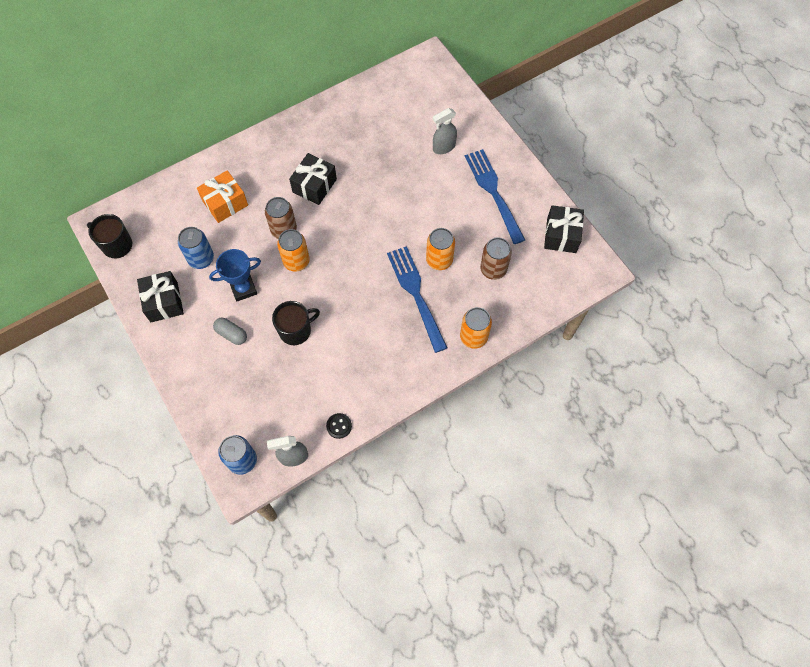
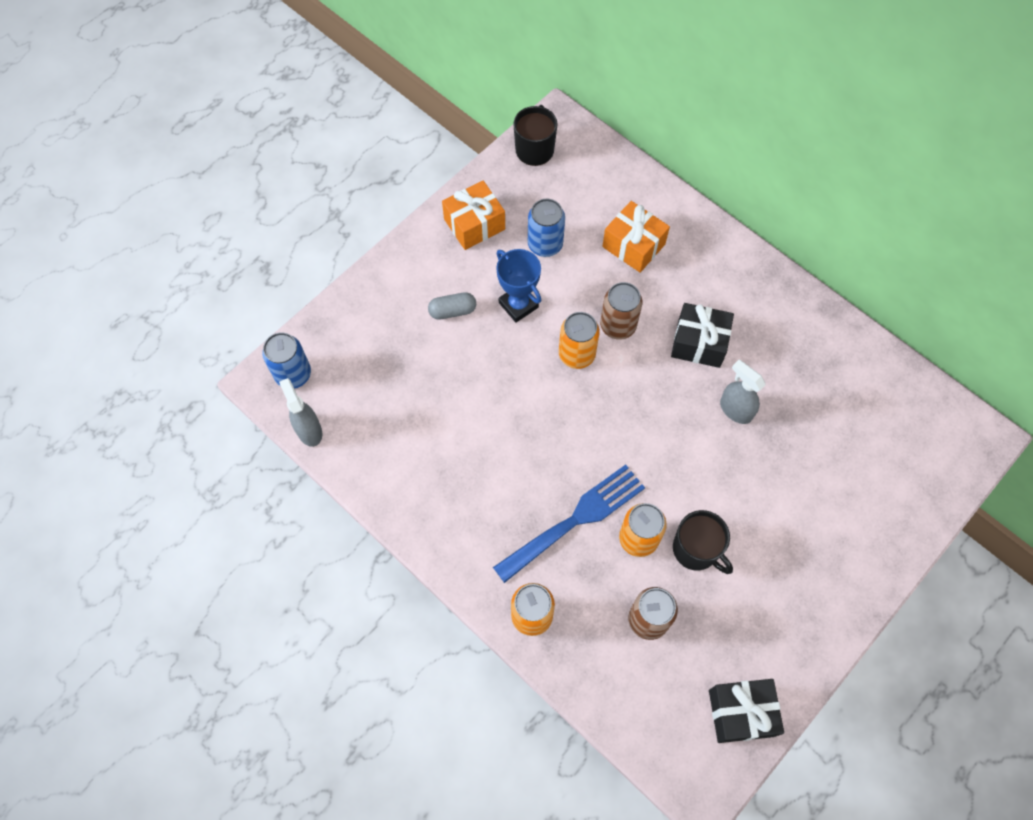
camera: 75 degrees right, 0 degrees up
(164, 302) = (474, 224): black gift -> orange gift
(231, 334) = (452, 311): grey capsule -> grey capsule turned 60 degrees clockwise
(296, 330) = (478, 383): black mug -> black mug (696, 549)
(339, 426) = (361, 472): black button -> none
(443, 147) = (830, 498): grey spray bottle -> grey spray bottle (735, 410)
(494, 193) = (778, 592): blue fork -> none

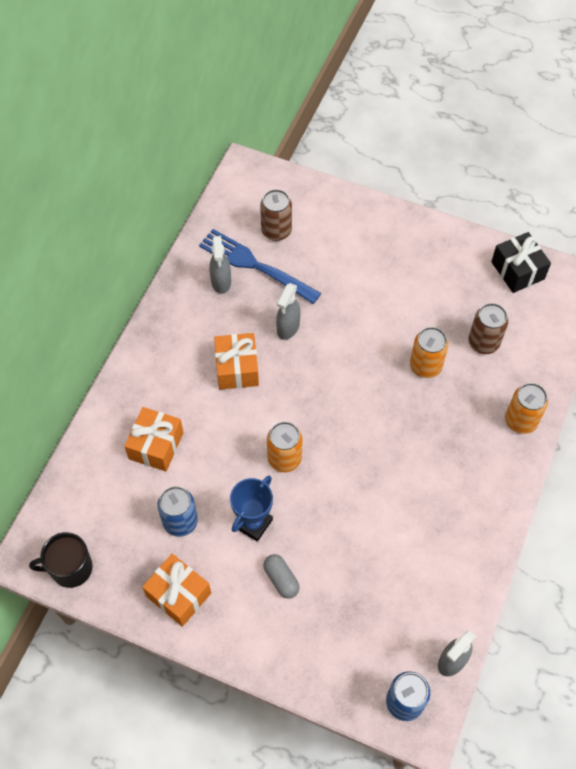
camera: 110 degrees left, 5 degrees down
(574, 521) = (433, 415): blue fork -> blue fork (256, 265)
(618, 326) = (244, 434): brown can -> brown can (276, 231)
(696, 549) = (415, 326): black mug -> none
(699, 343) = (237, 368): black gift -> orange gift
(817, 361) = (221, 282): none -> grey spray bottle

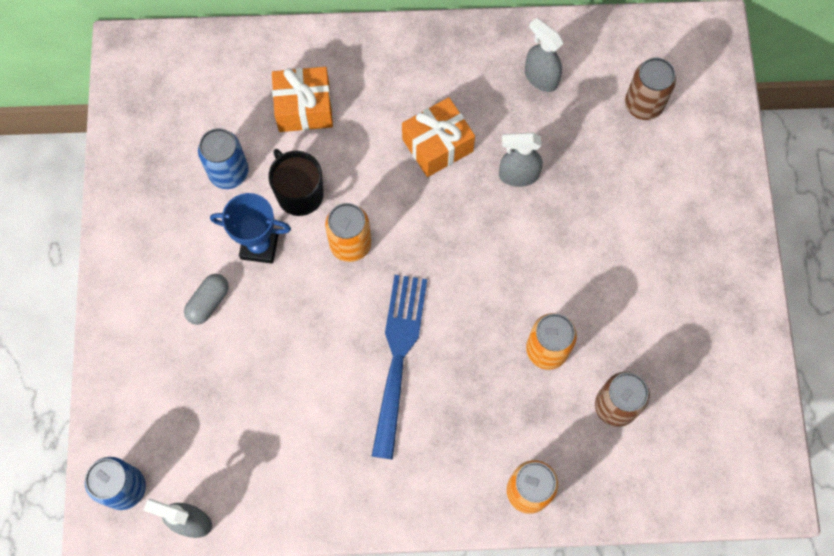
camera: 65 degrees right, 10 degrees up
(70, 568) = (133, 94): black mug -> black mug (299, 193)
(178, 594) = (149, 208): orange gift -> none
(221, 282) = (540, 78): grey spray bottle -> grey spray bottle turned 75 degrees clockwise
(256, 265) = (583, 104): blue fork -> blue fork (398, 358)
(517, 270) = (746, 409): black gift -> none

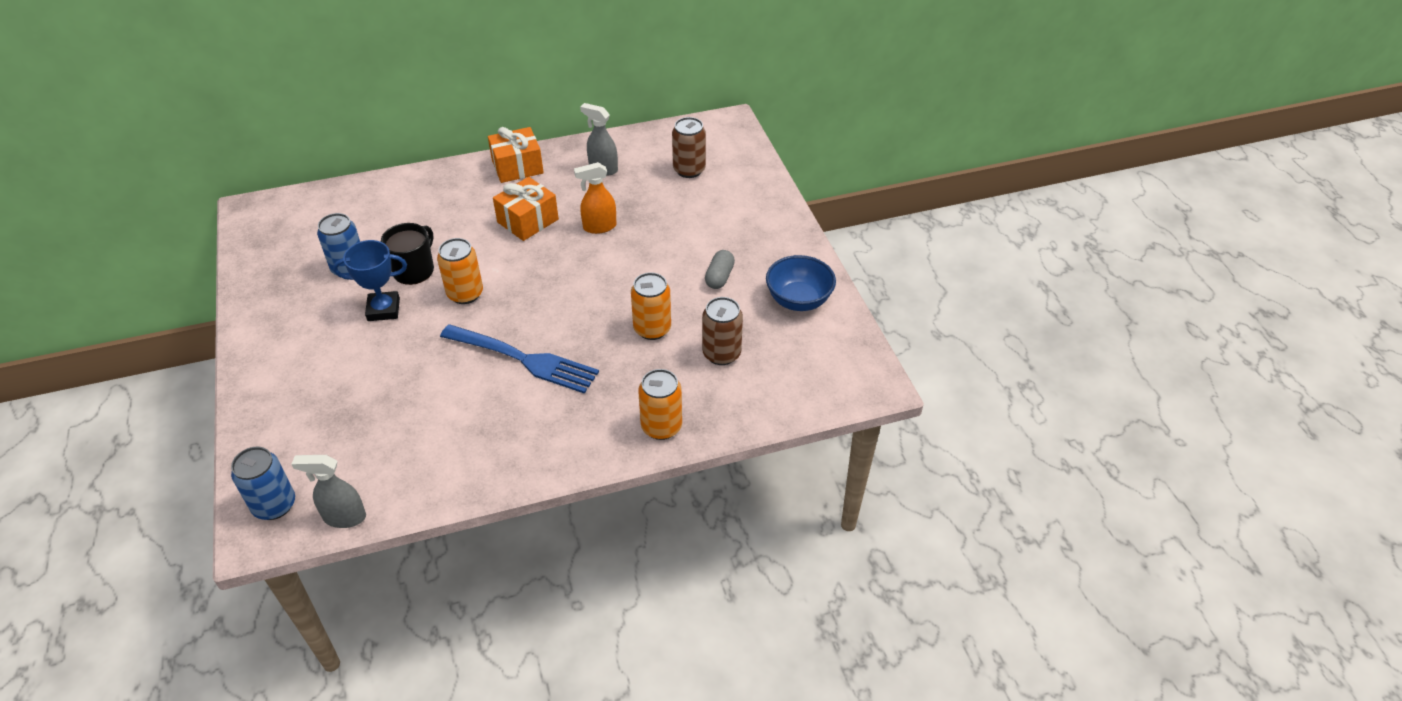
camera: 15 degrees left, 25 degrees down
(208, 302) = (341, 355): grey capsule -> grey capsule (719, 277)
(299, 193) = (414, 270): black mug -> black mug turned 75 degrees clockwise
(304, 108) = (409, 218): orange gift -> orange gift (517, 167)
(398, 358) = (523, 359): blue fork -> blue fork turned 120 degrees clockwise
(518, 175) = (599, 227): grey spray bottle -> orange spray bottle
(721, 349) = (798, 300): none -> blue bowl

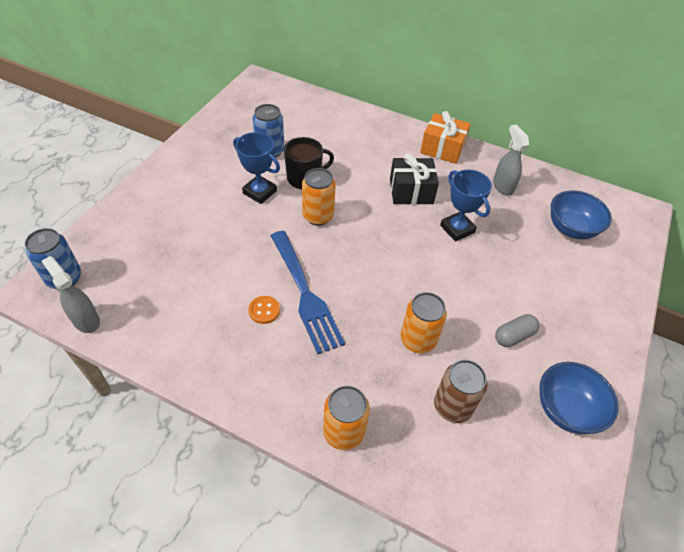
camera: 40 degrees right, 5 degrees up
(503, 395) = (264, 310): none -> orange button
(528, 221) = (411, 191): orange gift -> black gift
(599, 227) = (457, 229): orange spray bottle -> blue trophy
(689, 170) = (571, 229): brown can -> blue bowl

